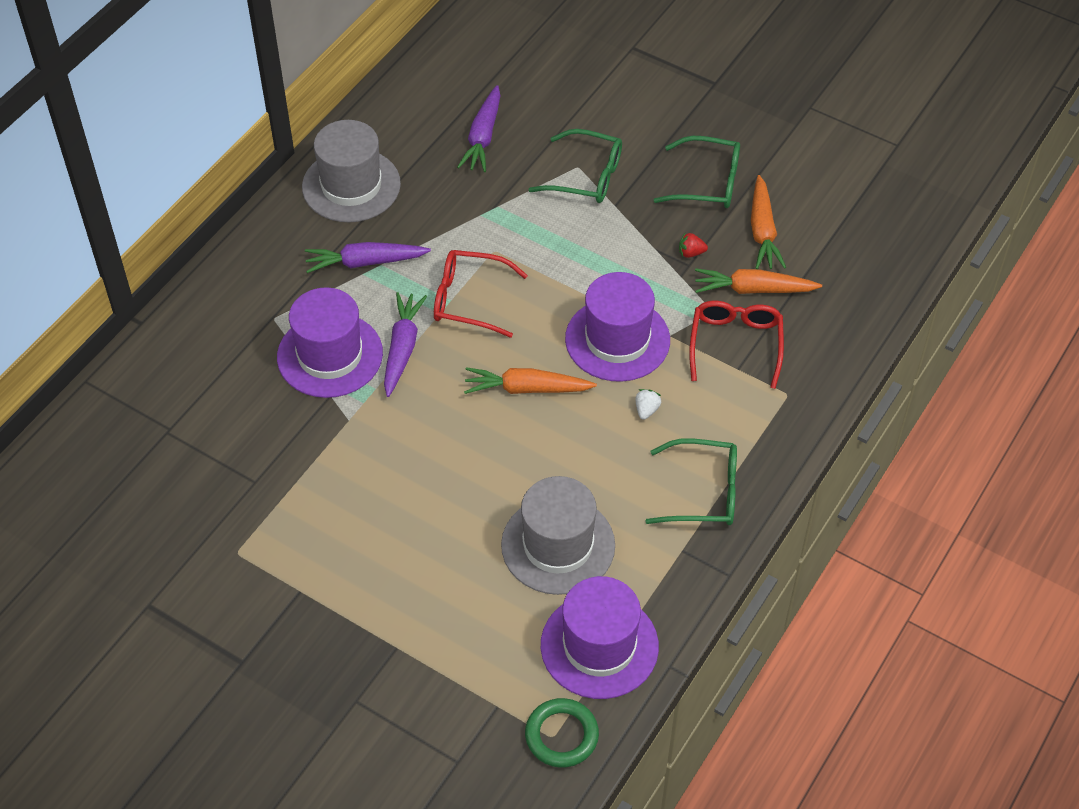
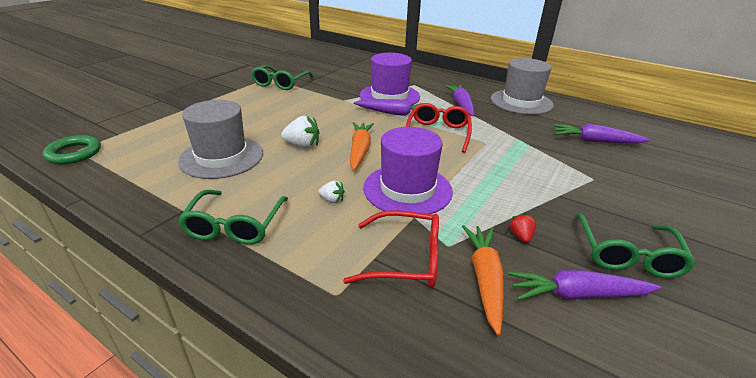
camera: 90 degrees right, 20 degrees down
(518, 456) = (302, 146): none -> white strawberry
(586, 176) = (585, 182): green glasses -> green glasses (280, 83)
(599, 646) = (127, 169): purple hat -> none
(763, 231) = (577, 295): orange carrot -> purple carrot

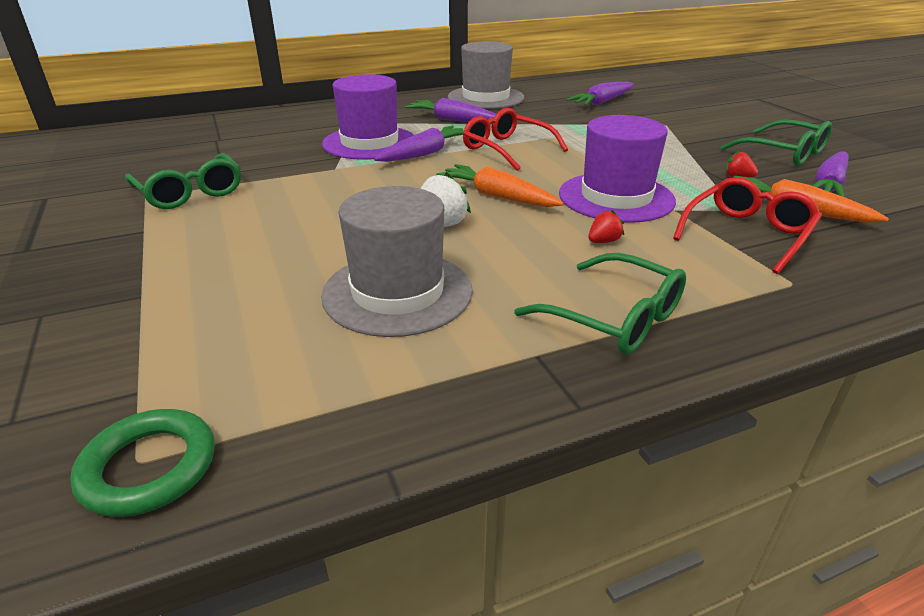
camera: 55 degrees left, 0 degrees up
(332, 200) = (603, 241): white strawberry -> red strawberry

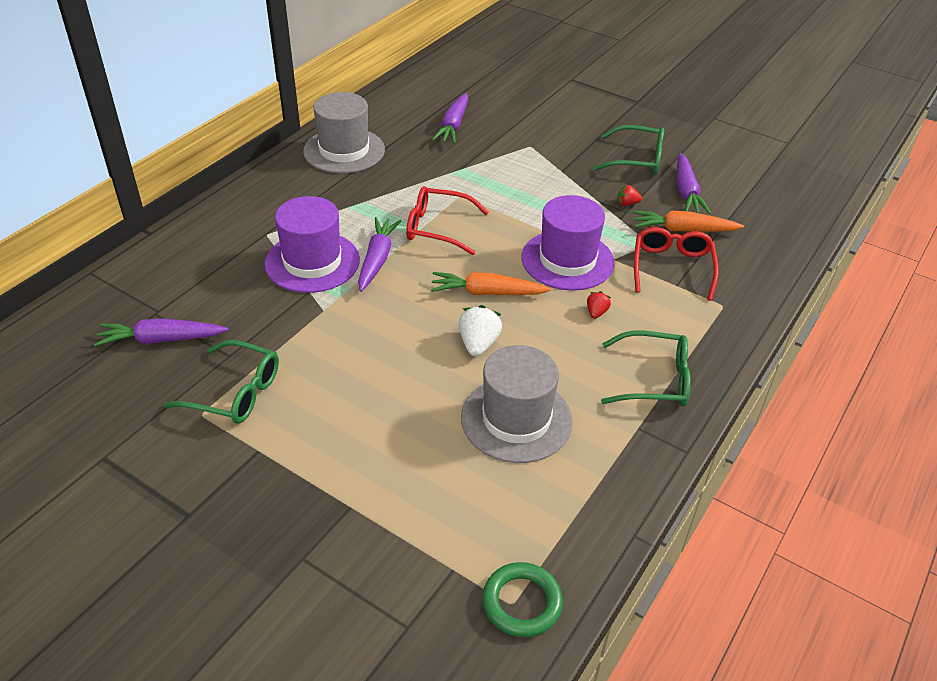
camera: 35 degrees left, 10 degrees up
(452, 120) = (350, 200): purple carrot -> purple carrot (161, 340)

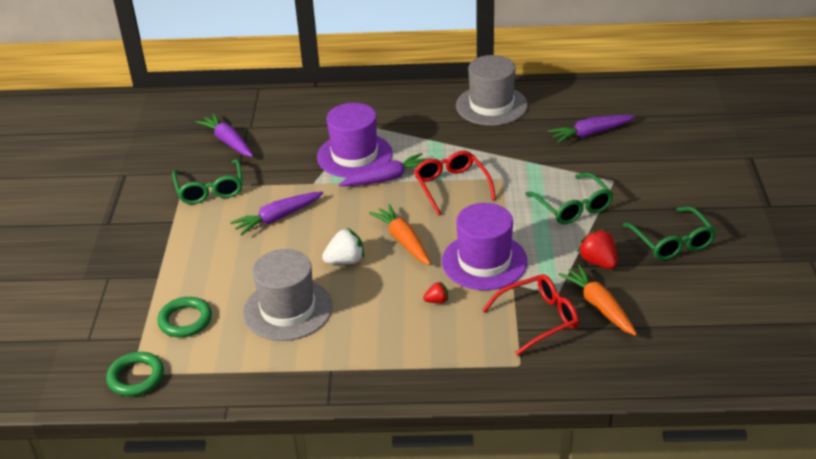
camera: 60 degrees right, 5 degrees down
(457, 513) = (185, 320): none -> green ring
(627, 203) = (598, 262): red strawberry -> red strawberry, size x1.73
(653, 379) = (390, 359): green glasses -> green glasses (572, 206)
(686, 192) = (659, 287): purple carrot -> purple carrot (278, 218)

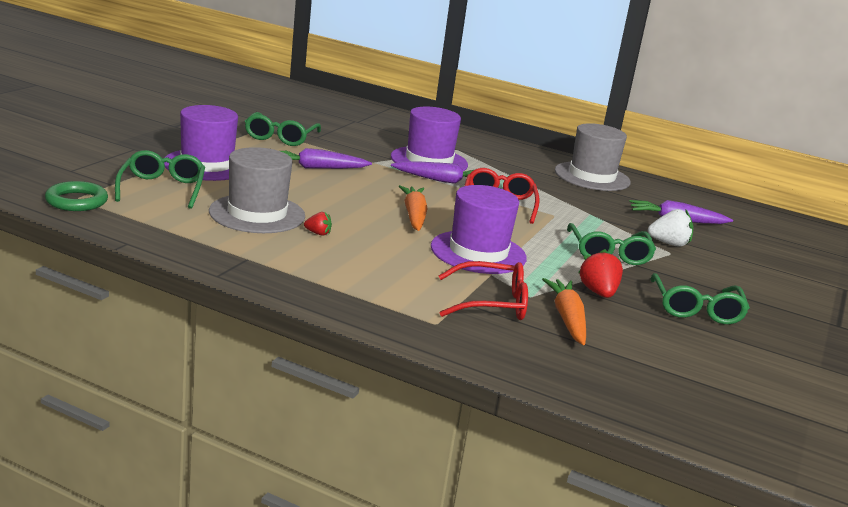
camera: 20 degrees right, 15 degrees down
(185, 320) = (162, 189): green ring -> green glasses
(189, 265) = (207, 165): none -> purple hat
(228, 142) = (328, 122): purple carrot -> none
(345, 261) = (345, 208): white strawberry -> white strawberry (669, 244)
(437, 301) = (402, 257): red strawberry -> red strawberry (318, 233)

